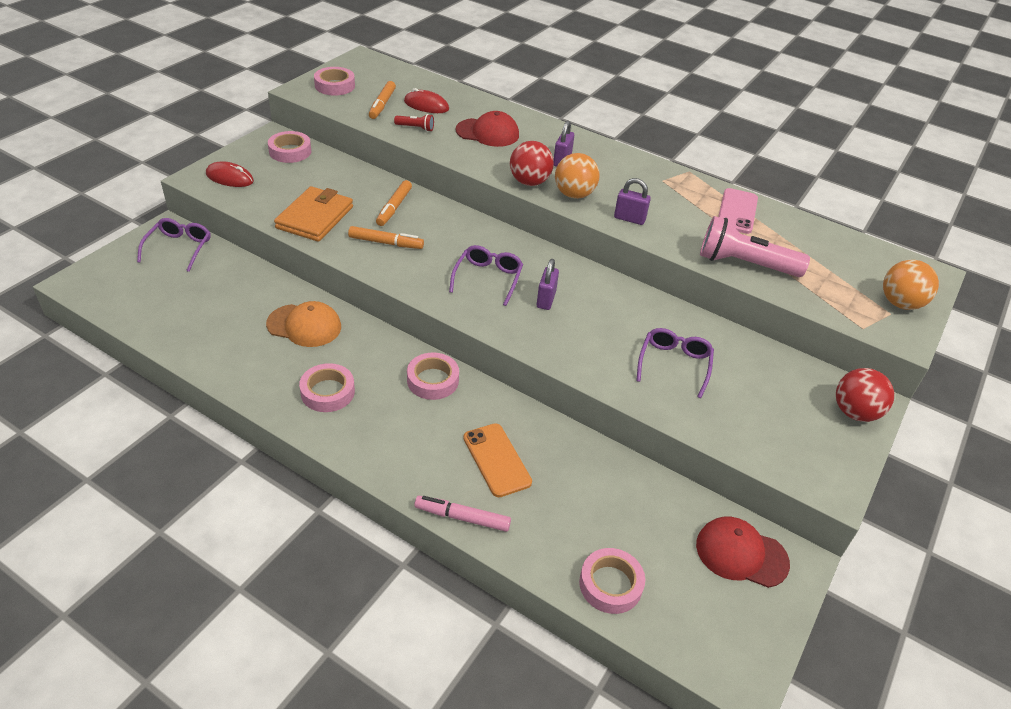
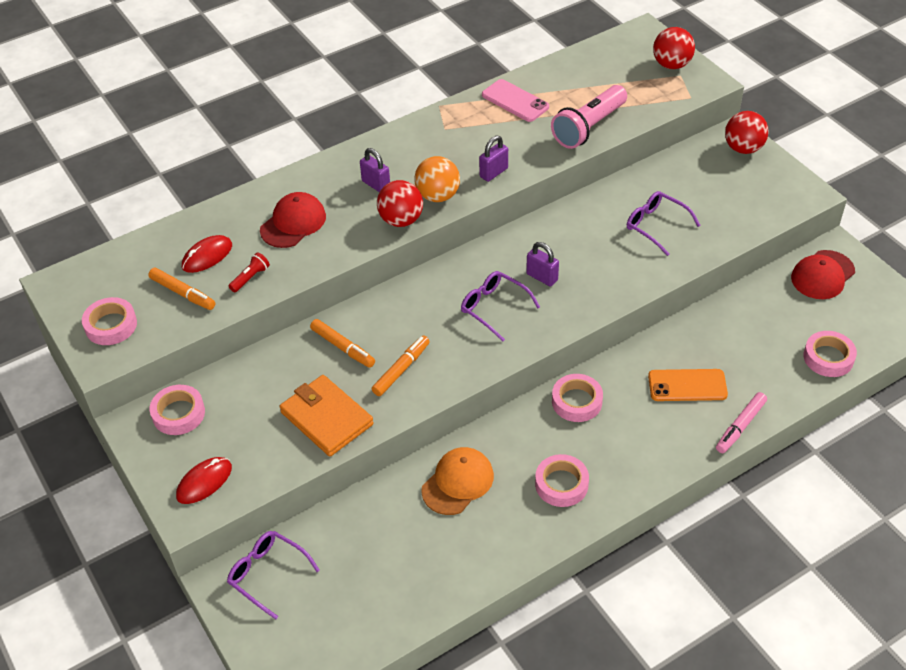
camera: 60 degrees left, 5 degrees up
(900, 303) = (671, 65): orange ball -> red ball

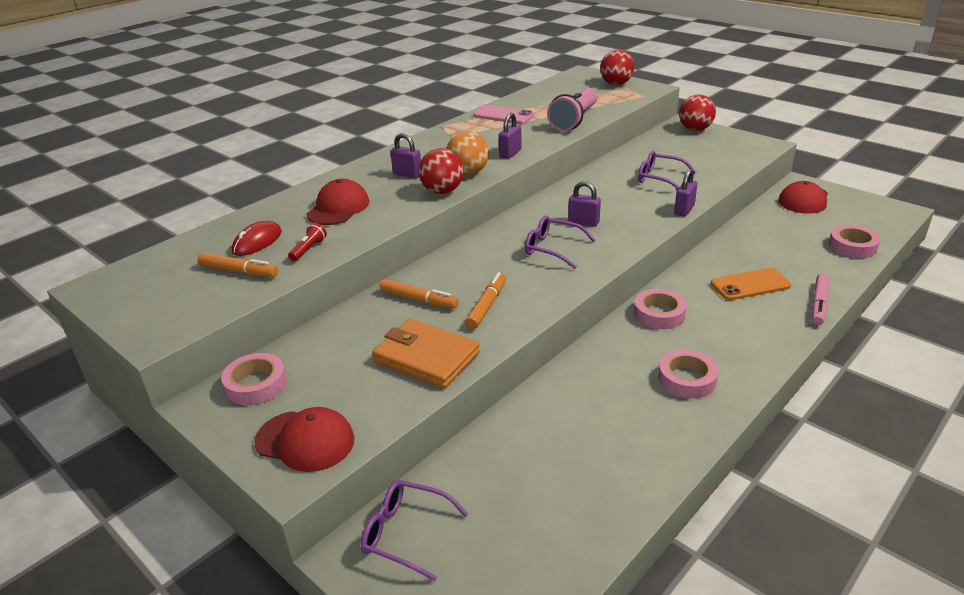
camera: 15 degrees left, 15 degrees down
(111, 325) = (162, 308): pink tape -> none
(204, 482) = (305, 441): red mouse -> red cap
(458, 482) = (581, 399): orange cap -> none
(654, 282) = (684, 210): none -> purple padlock

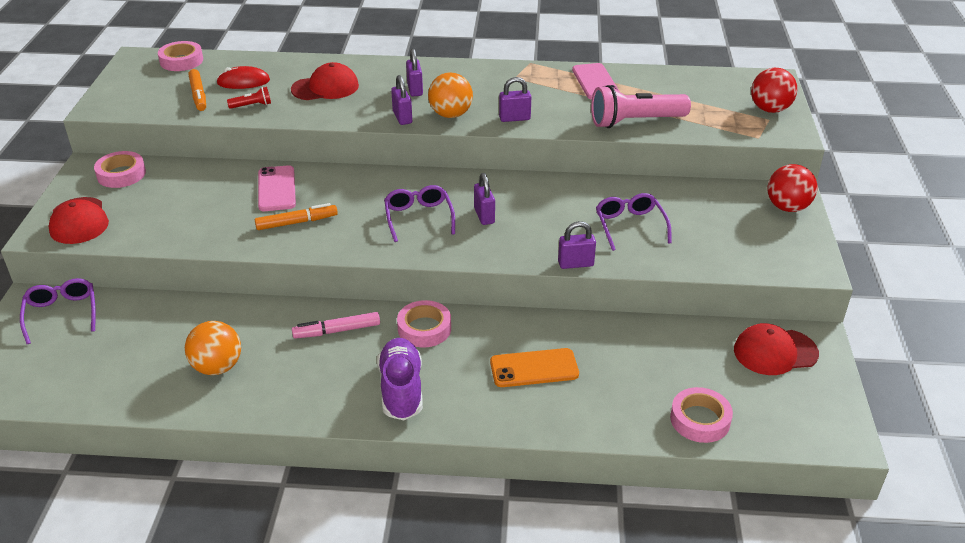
camera: 50 degrees right, 5 degrees up
(419, 300) = (276, 189): orange marker -> pink phone
(426, 357) = (205, 225): orange wallet -> none
(442, 191) = (402, 117): red ball -> purple padlock
(609, 443) = (217, 367): none -> orange ball
(687, 379) = (336, 379): pink tape -> pink tape (181, 61)
(728, 351) = (401, 390): none -> purple shoe
(750, 285) = (534, 368): orange phone -> orange phone turned 45 degrees counterclockwise
(819, 304) = (543, 426): pink marker -> pink marker (337, 331)

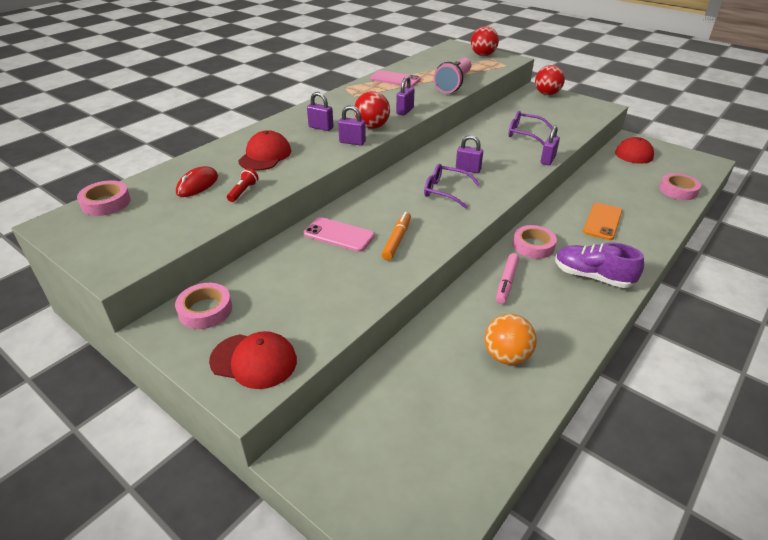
camera: 55 degrees left, 0 degrees up
(62, 313) = (344, 438): purple glasses -> none
(198, 95) = (184, 211): orange marker -> none
(450, 115) = (372, 127): orange ball -> red ball

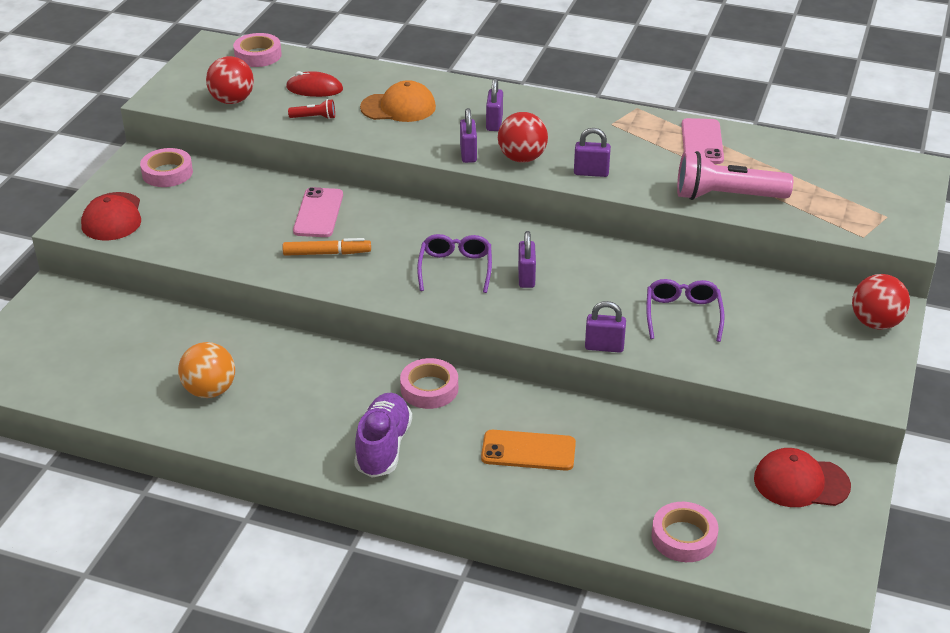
camera: 70 degrees right, 0 degrees up
(265, 155) = (398, 107): red cap -> orange cap
(483, 55) = (894, 204): red ball -> red ball (232, 100)
(507, 282) = (339, 375): pink marker -> none

